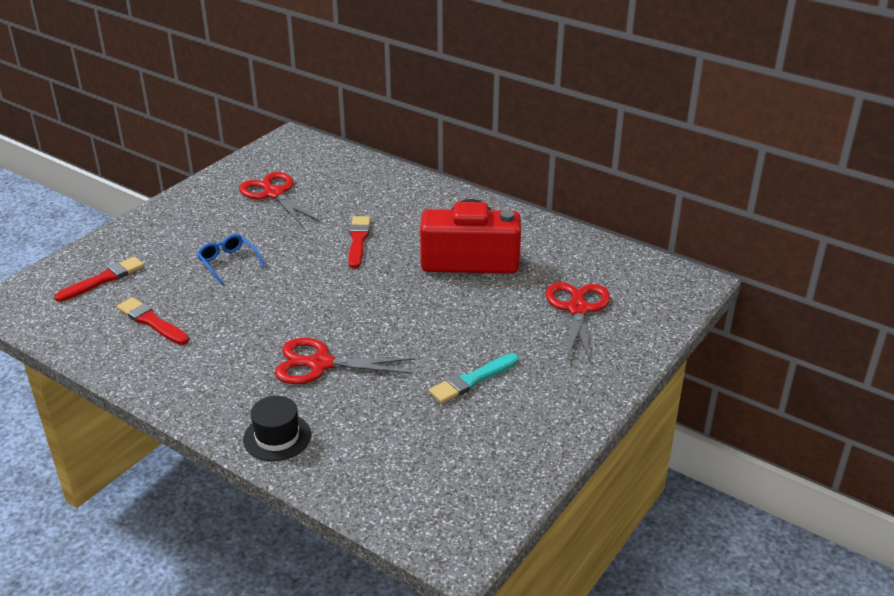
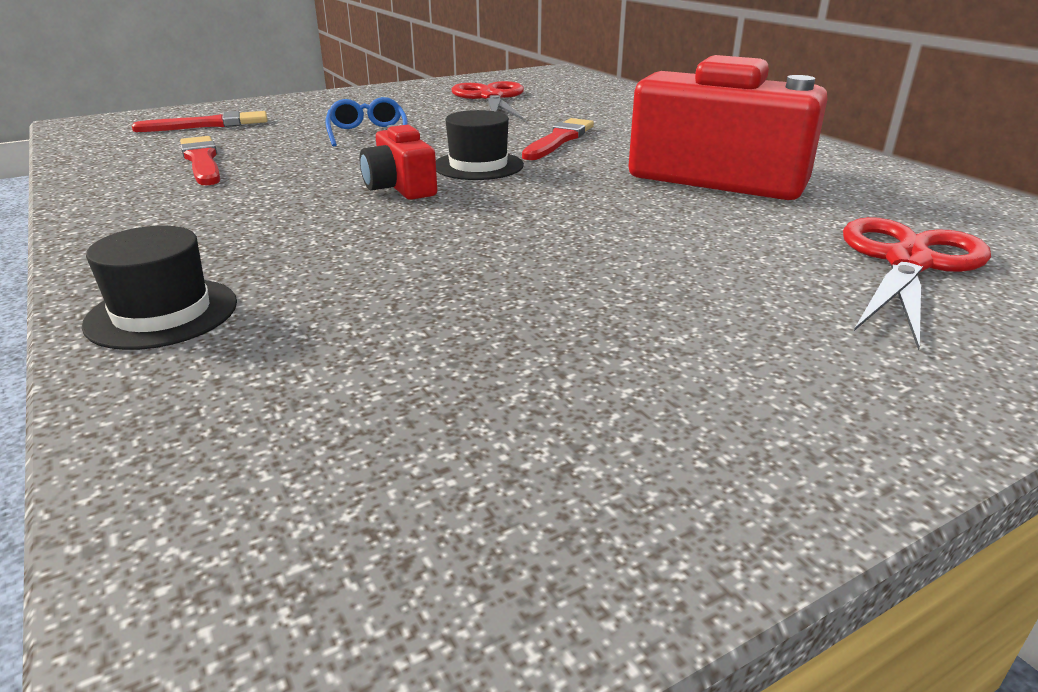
camera: 25 degrees right, 5 degrees down
(302, 315) = (400, 187): none -> red camera
(320, 364) = (361, 239): red scissors -> none
(330, 282) = (478, 166): none -> black hat
(472, 380) = (616, 317): turquoise brush -> none

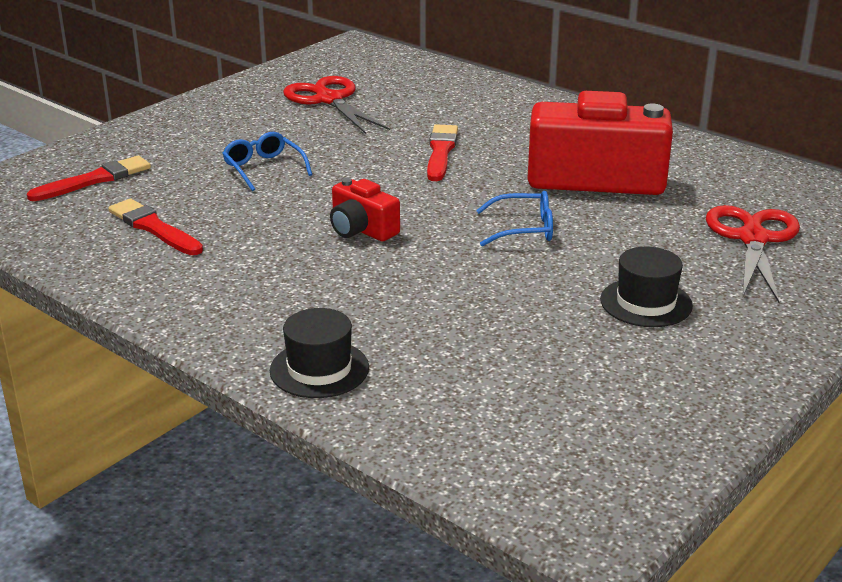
camera: 20 degrees left, 0 degrees up
(478, 166) = (401, 194): black hat -> black hat (646, 303)
(588, 211) = (524, 229): none -> blue glasses

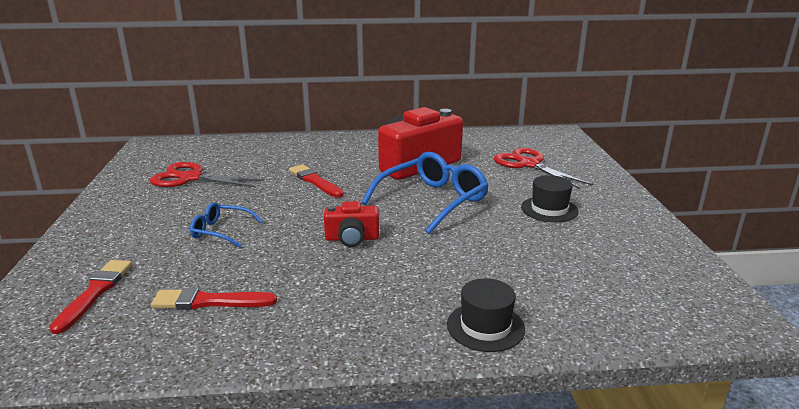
camera: 45 degrees left, 5 degrees down
(524, 229) = (433, 201): blue glasses -> blue glasses, size x1.86

